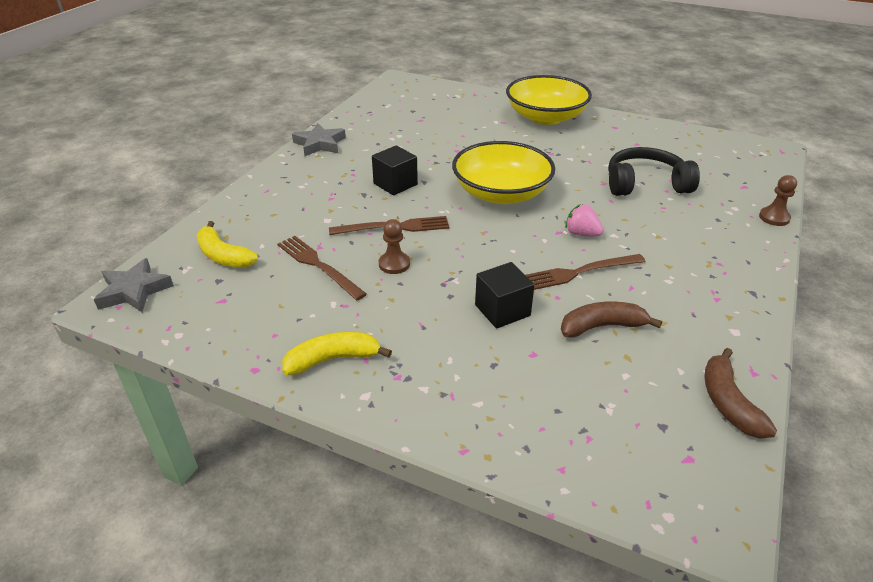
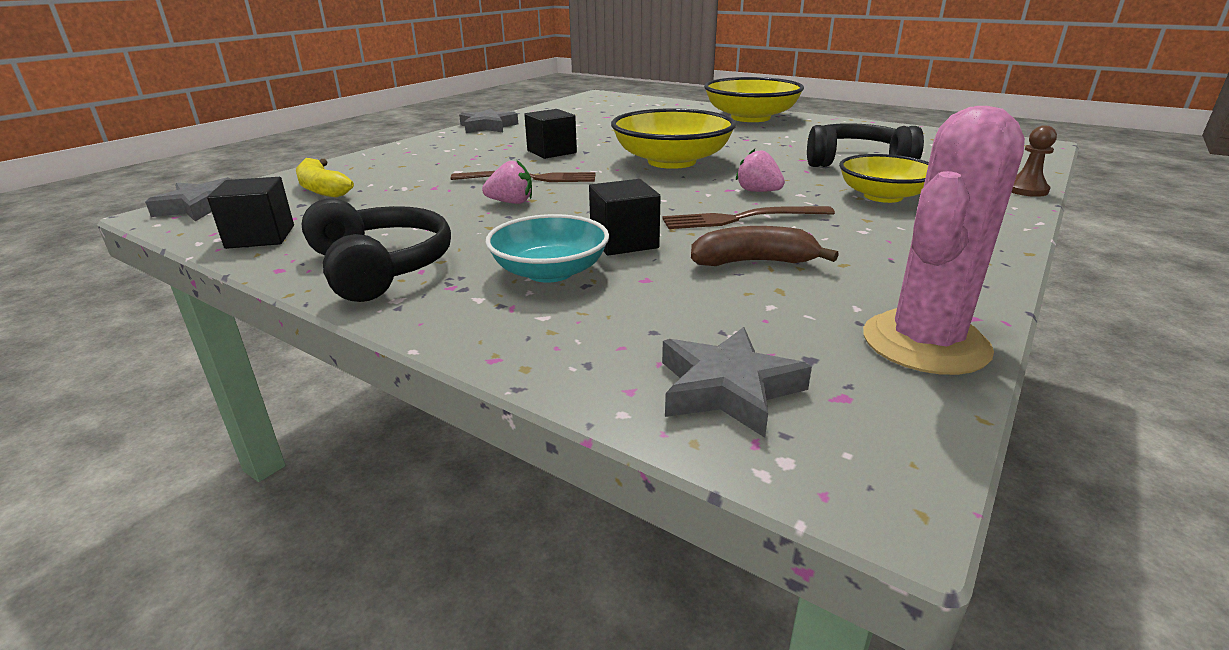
camera: 10 degrees right, 10 degrees down
(213, 329) = (260, 237): none -> black cube
(319, 266) = (422, 200): brown fork -> none
(333, 359) = (380, 267): yellow banana -> black headphones
(394, 264) = (511, 202): brown pawn -> pink strawberry
(462, 352) = (550, 272): none -> turquoise bowl
(620, 460) = (727, 388): none -> grey star
(674, 234) = (883, 196): none -> yellow bowl
(728, 403) = (925, 343): brown banana -> pink cactus

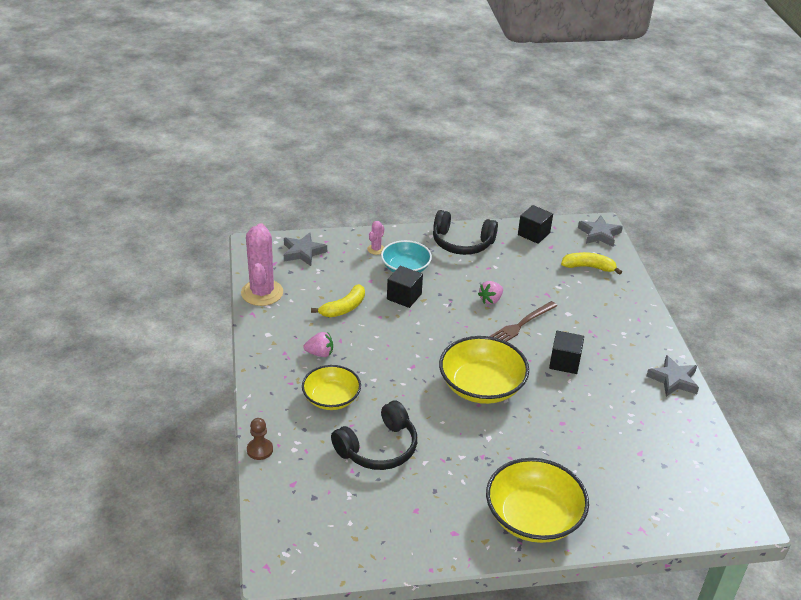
camera: 135 degrees right, 10 degrees up
(545, 321) = (376, 249): none -> pink cactus
(742, 218) = (378, 338): brown fork -> none
(753, 262) = (344, 308): brown banana -> yellow banana
(758, 191) = (396, 370): pink strawberry -> pink strawberry (320, 353)

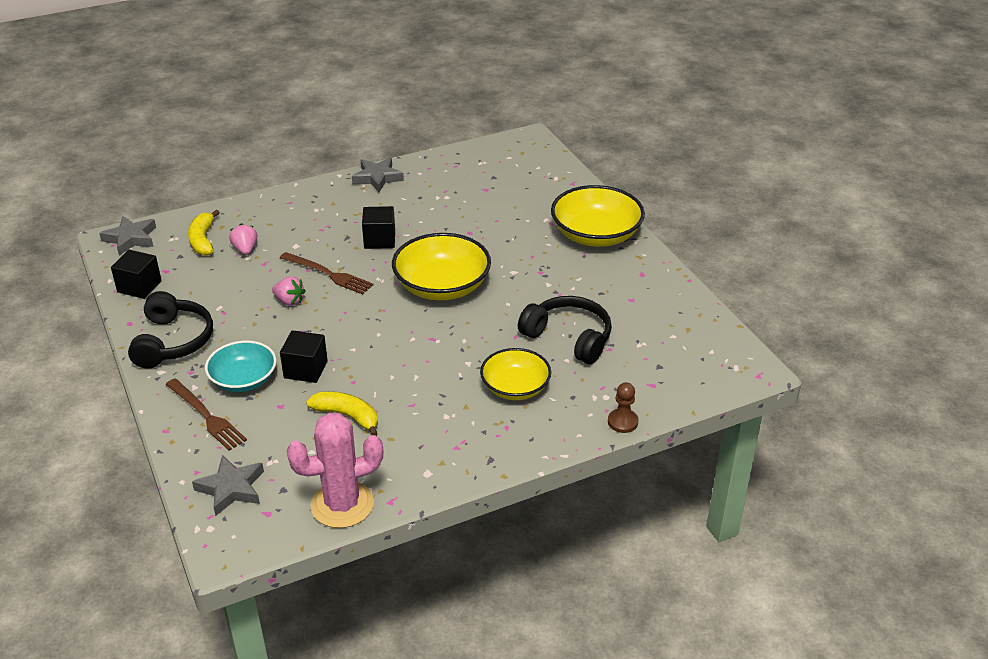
camera: 105 degrees left, 0 degrees up
(320, 353) = (444, 416): pink strawberry -> pink strawberry (245, 249)
(376, 249) = (206, 416): pink cactus -> brown fork

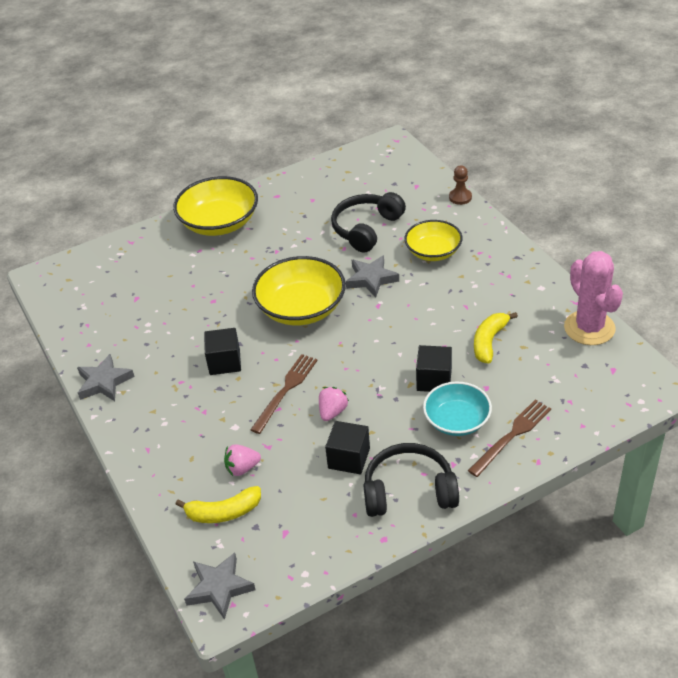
camera: 90 degrees left, 5 degrees up
(139, 286) = (317, 549): black cube -> black cube (349, 458)
(231, 488) = (594, 397): grey star -> grey star (371, 279)

